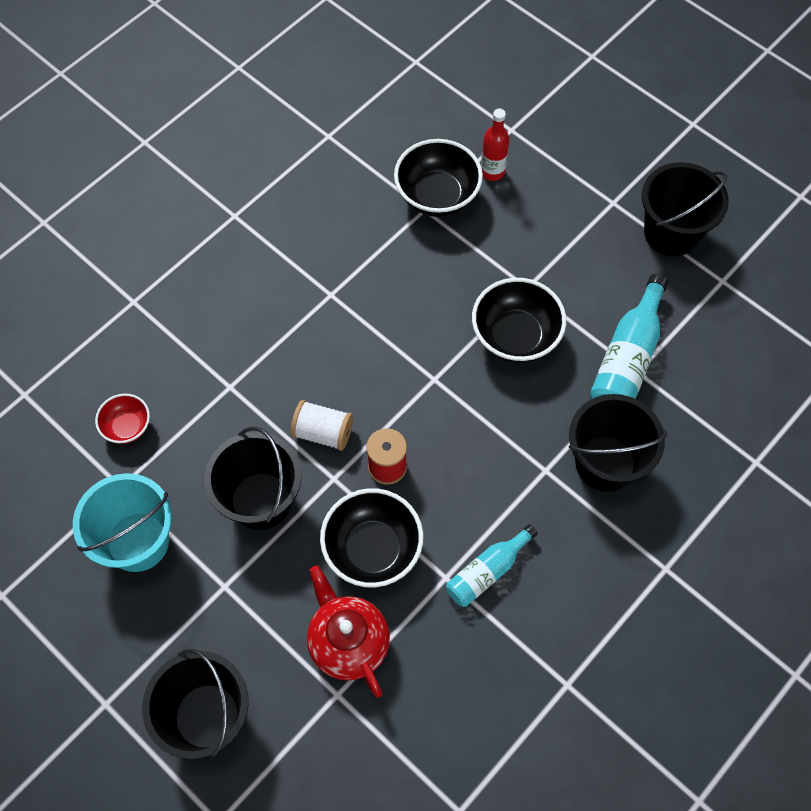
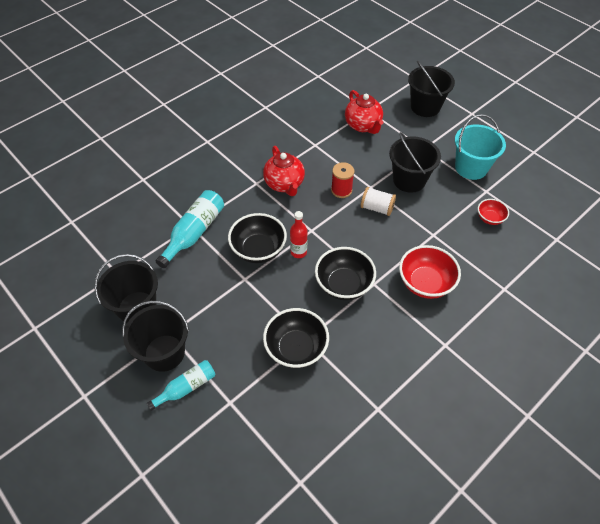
camera: 175 degrees left, 10 degrees down
(252, 301) = (425, 283): none -> red bowl
(372, 549) = (350, 157): black bowl -> black bowl (343, 285)
(487, 571) = (294, 145): turquoise bottle -> turquoise bottle (186, 387)
(492, 172) = (252, 365): red bottle -> red bottle (298, 252)
(493, 472) = (284, 184): none -> red teapot
(605, 463) = (223, 184): black bucket -> black bucket (164, 353)

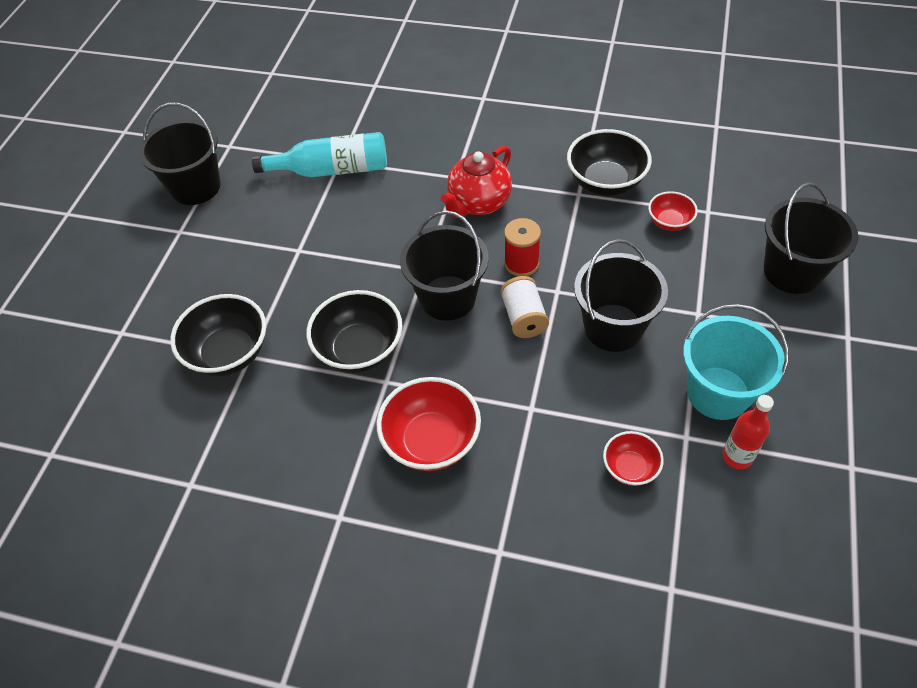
camera: 60 degrees right, 0 degrees up
(164, 353) = (152, 242): black bucket -> black bucket (447, 298)
(186, 387) = (119, 285): turquoise bottle -> none
(258, 250) = (351, 238): black bowl -> black bowl (605, 182)
(298, 252) = (378, 277): red bottle -> red bottle (737, 456)
(363, 125) = (669, 222): red teapot -> red bowl

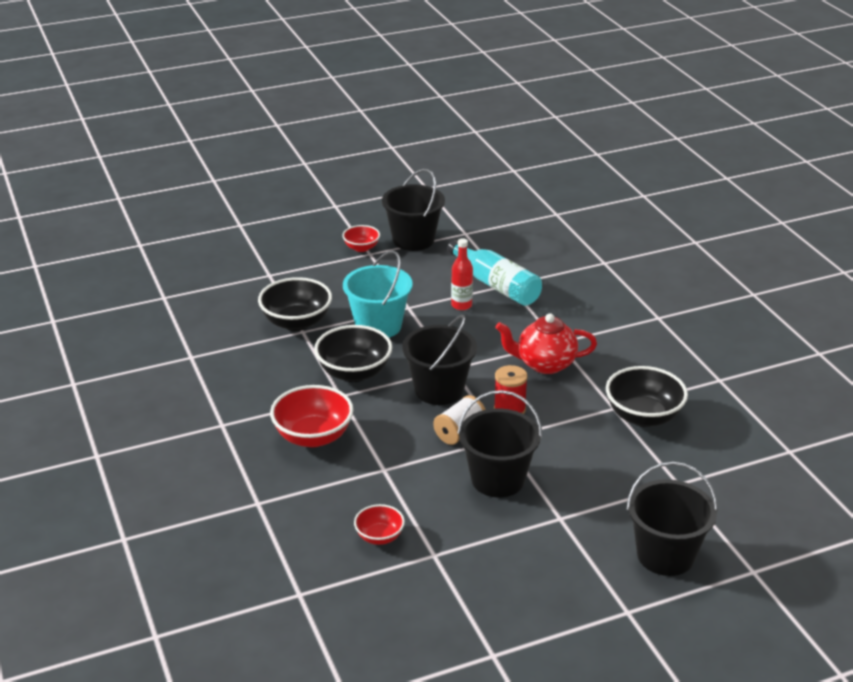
camera: 50 degrees right, 20 degrees down
(669, 222) = (640, 467): red bowl -> red bowl (361, 248)
(718, 393) = (492, 557): turquoise bucket -> turquoise bucket (378, 326)
(737, 456) = (442, 588): red bottle -> red bottle (461, 305)

